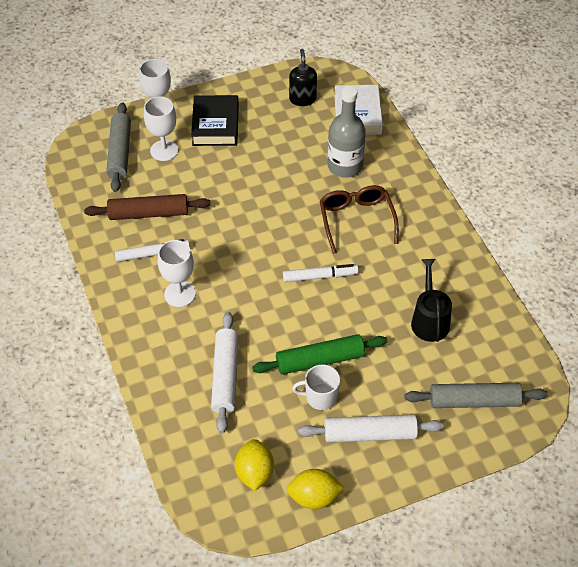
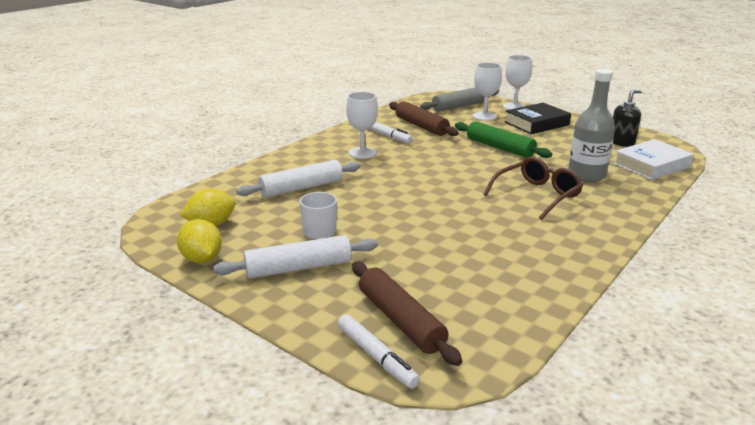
camera: 60 degrees right, 25 degrees down
(320, 276) = (451, 197): white marker -> white marker (376, 357)
(320, 360) = (360, 221): green rolling pin -> green rolling pin (499, 148)
(370, 434) = (298, 268): white rolling pin -> white rolling pin turned 75 degrees counterclockwise
(429, 320) = (474, 262): black watering can -> none
(474, 401) = (400, 320): grey rolling pin -> brown rolling pin

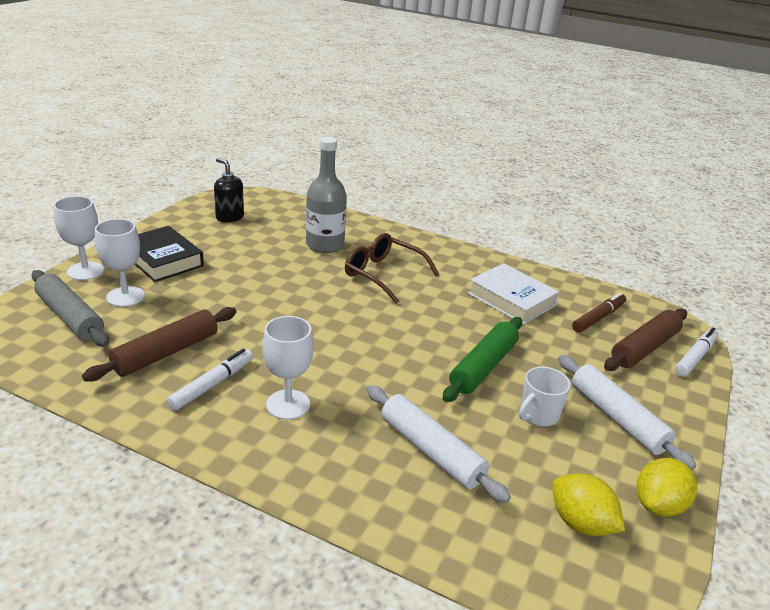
camera: 105 degrees left, 5 degrees up
(465, 304) = (598, 318): none -> brown marker
(499, 148) = (253, 289): green rolling pin -> green rolling pin (483, 367)
(651, 165) = (291, 212): white book -> white book (511, 299)

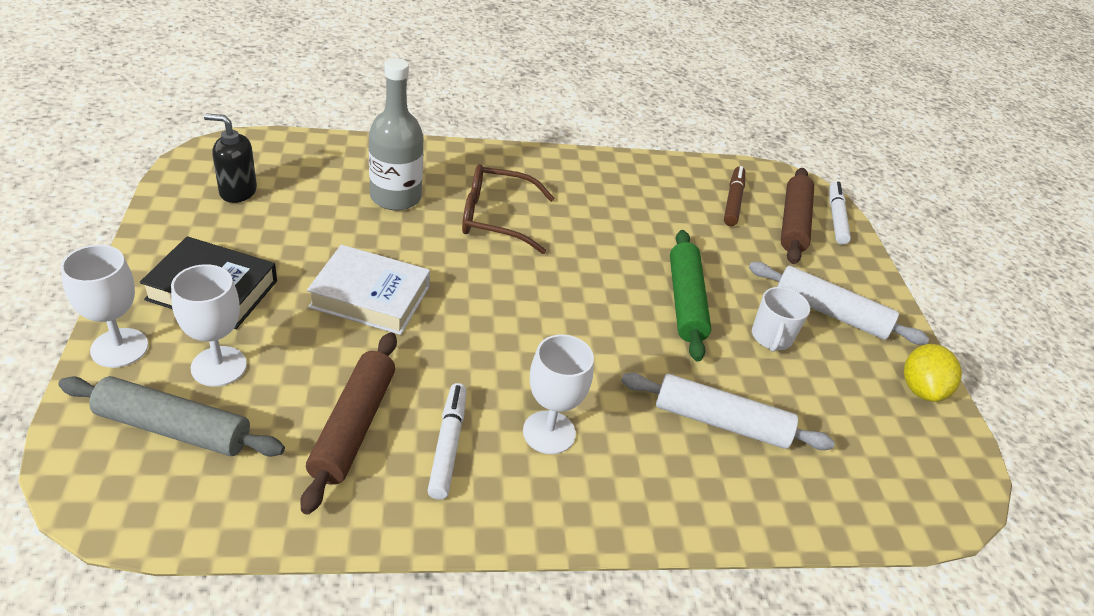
camera: 35 degrees left, 10 degrees up
(511, 299) = (644, 206): white book -> white book (370, 297)
(580, 523) = (885, 437): yellow lemon -> none

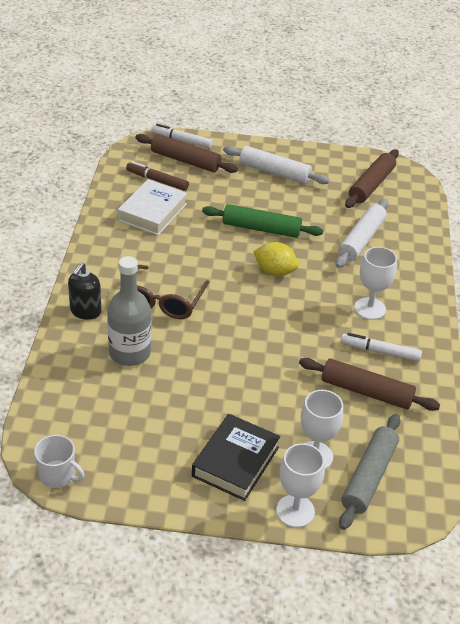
camera: 75 degrees left, 0 degrees up
(238, 191) = (109, 449): black soap dispenser -> black soap dispenser (85, 311)
(370, 297) = (248, 376): white book -> white book (152, 212)
(771, 337) = (295, 202): white mug -> white mug (58, 475)
(830, 313) = (274, 172): white rolling pin -> white rolling pin turned 75 degrees clockwise
(881, 437) = (371, 185): none -> brown rolling pin
(921, 389) = (337, 160): yellow lemon -> yellow lemon (274, 271)

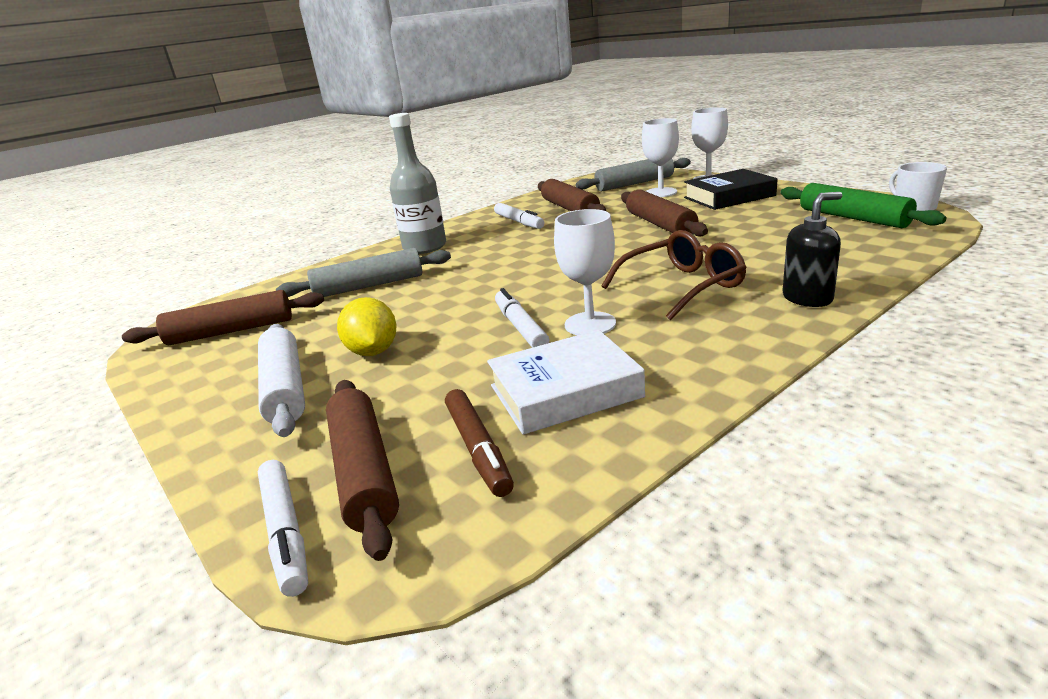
camera: 130 degrees left, 15 degrees down
(130, 353) = (772, 257): grey bottle -> grey bottle (425, 247)
(218, 239) = (520, 327): none -> white marker
(250, 381) = (660, 224): none -> brown rolling pin
(261, 229) = (447, 323): green rolling pin -> green rolling pin (853, 218)
(274, 271) = (509, 282): yellow lemon -> yellow lemon (373, 352)
(361, 240) = (369, 286): white rolling pin -> grey rolling pin
(370, 308) = (474, 242): white goblet -> white goblet (590, 324)

